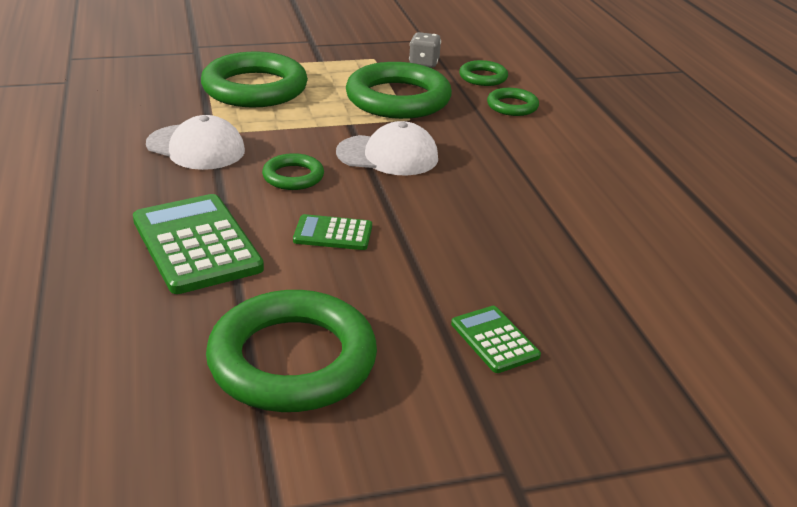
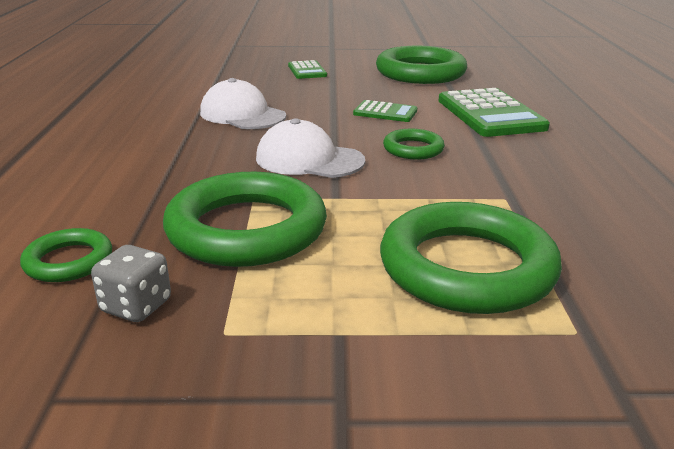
camera: 165 degrees left, 5 degrees down
(196, 148) = (522, 182): white cap -> white cap (242, 114)
(512, 106) = (96, 205): green ring -> none

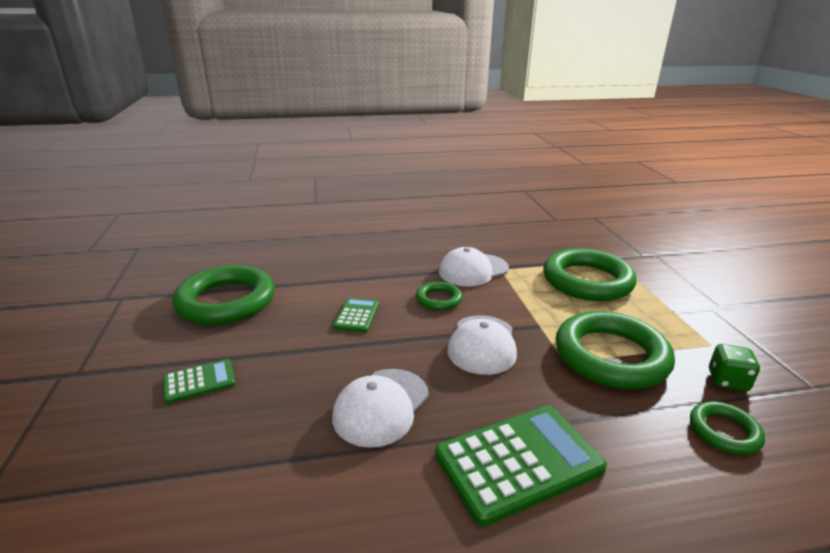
camera: 100 degrees left, 0 degrees up
(136, 306) = (727, 381): grey dice -> green dice
(490, 114) = (352, 269): green calculator -> green calculator (518, 462)
(498, 178) = (473, 270): none -> white cap

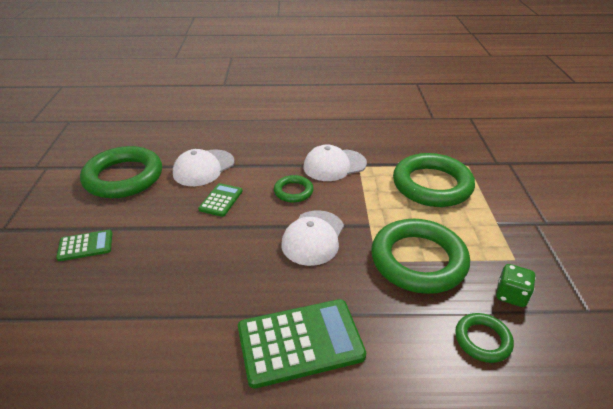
camera: 10 degrees right, 10 degrees up
(381, 406) = (212, 283): white cap -> white cap (203, 168)

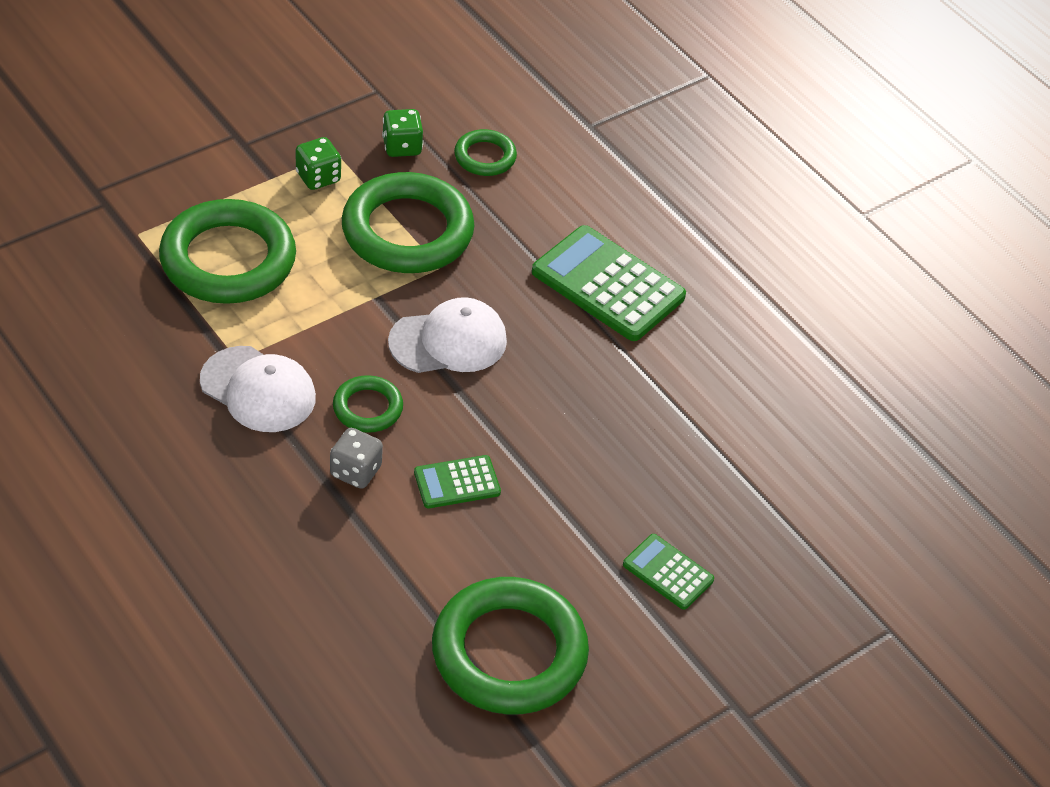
camera: 130 degrees left, 10 degrees up
(203, 168) = (398, 558): white cap -> none
(260, 174) = (355, 471): none -> grey dice
(490, 241) = (318, 177): none -> green dice

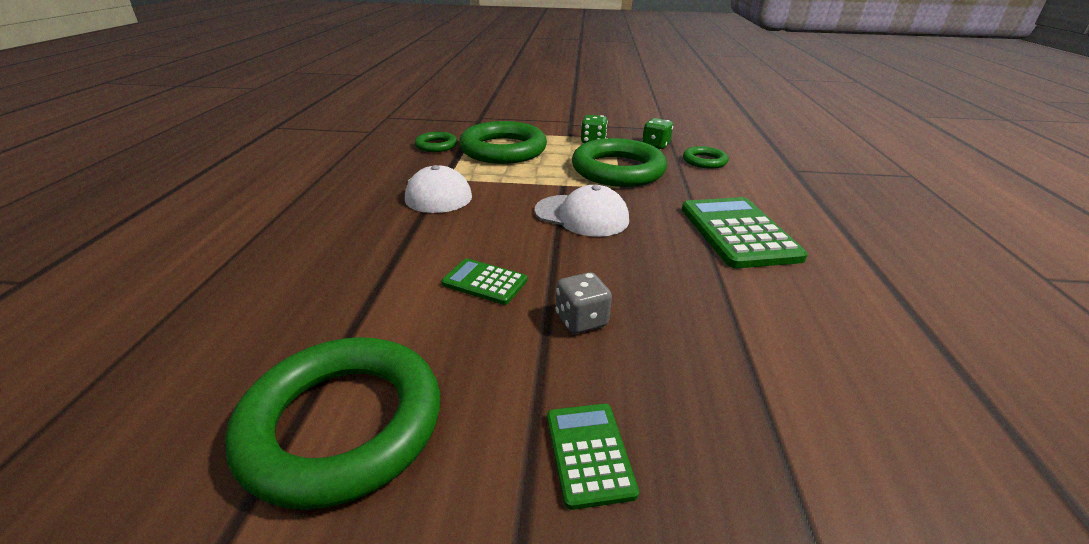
camera: 45 degrees right, 15 degrees down
(355, 471) = (429, 246): grey dice -> grey dice (581, 320)
(367, 408) = (485, 222): green ring -> green ring (436, 145)

